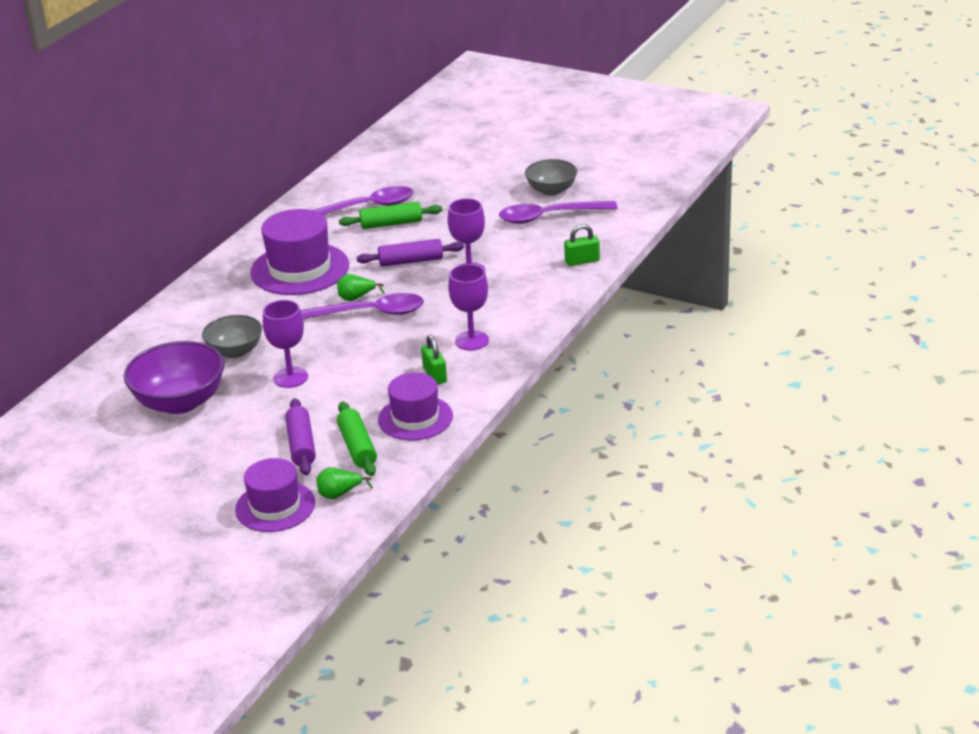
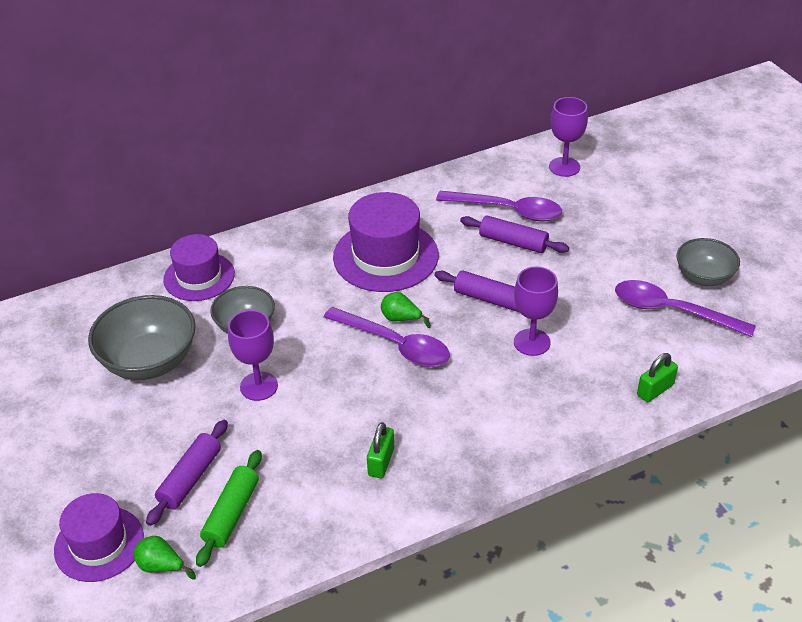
camera: 35 degrees right, 10 degrees up
(180, 402) = (149, 361): purple bowl -> grey bowl
(391, 223) = (513, 242): green rolling pin -> purple rolling pin
(415, 418) = (313, 509): purple hat -> purple hat (199, 277)
(471, 341) = (454, 436): purple goblet -> purple goblet (564, 167)
(582, 261) = (655, 390): green padlock -> green padlock turned 60 degrees counterclockwise

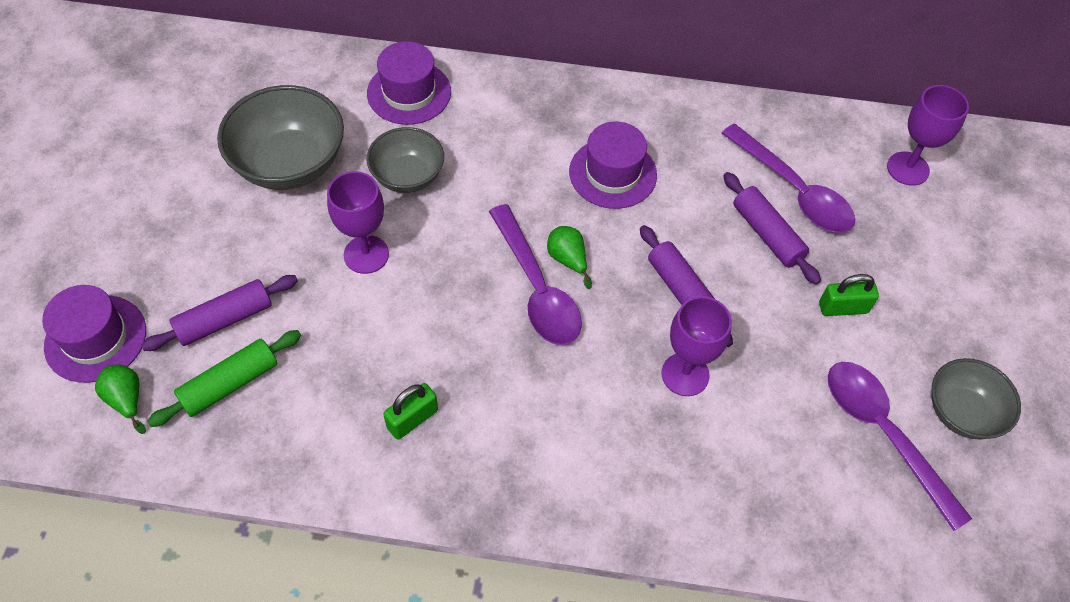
camera: 30 degrees right, 15 degrees up
(385, 256) = (613, 173): purple hat -> purple hat, size x0.66
(655, 390) = (777, 524): green padlock -> green padlock (843, 308)

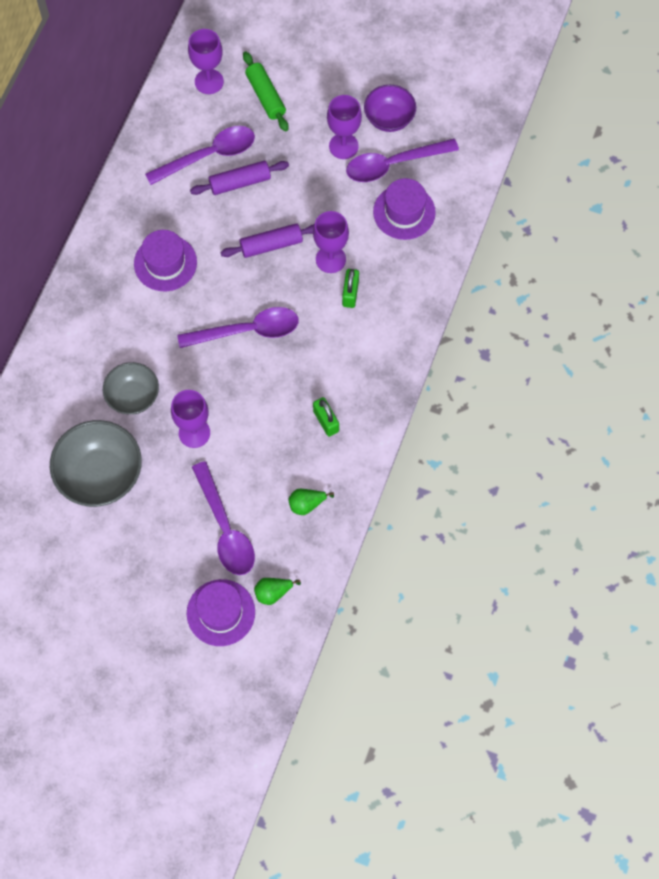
camera: 75 degrees left, 10 degrees up
(225, 319) = (225, 528): purple rolling pin -> purple spoon
(230, 384) = (276, 528): green rolling pin -> green rolling pin (265, 96)
(409, 92) = (53, 384): purple hat -> purple hat (404, 212)
(568, 260) = (230, 307): green pear -> green pear (307, 504)
(843, 308) = (305, 157): green padlock -> green padlock (350, 293)
(883, 356) = (343, 146): none -> purple goblet
(962, 412) = (389, 118): grey bowl -> purple bowl

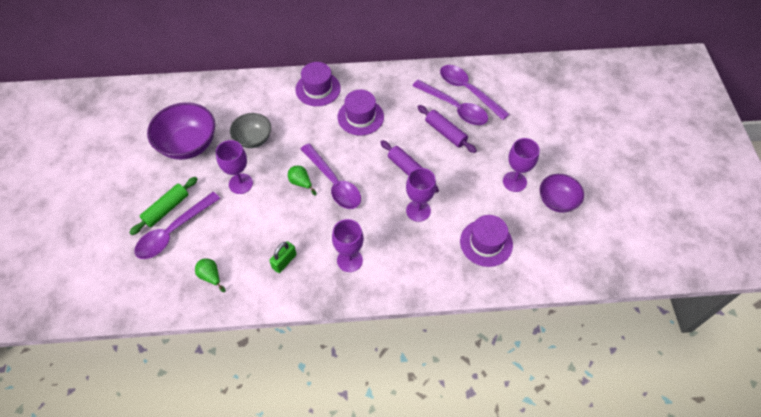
camera: 65 degrees right, 10 degrees down
(100, 475) = (188, 144): grey bowl -> purple bowl
(209, 81) = (509, 86): purple goblet -> purple goblet (349, 260)
(221, 612) = (106, 255): purple hat -> purple hat (318, 89)
(265, 96) = (521, 120): green rolling pin -> green rolling pin (166, 209)
(273, 593) = (131, 283): green pear -> green pear (301, 183)
(350, 293) = (397, 235): green padlock -> none
(393, 164) = (521, 219): purple spoon -> purple spoon (468, 90)

